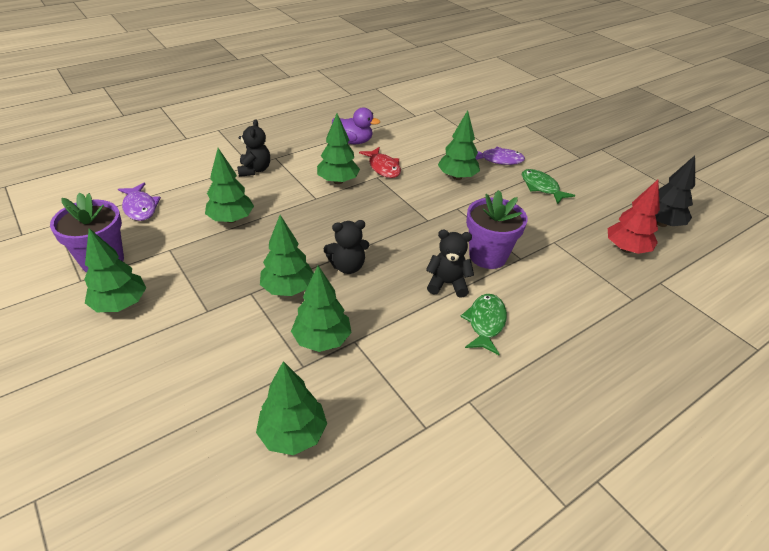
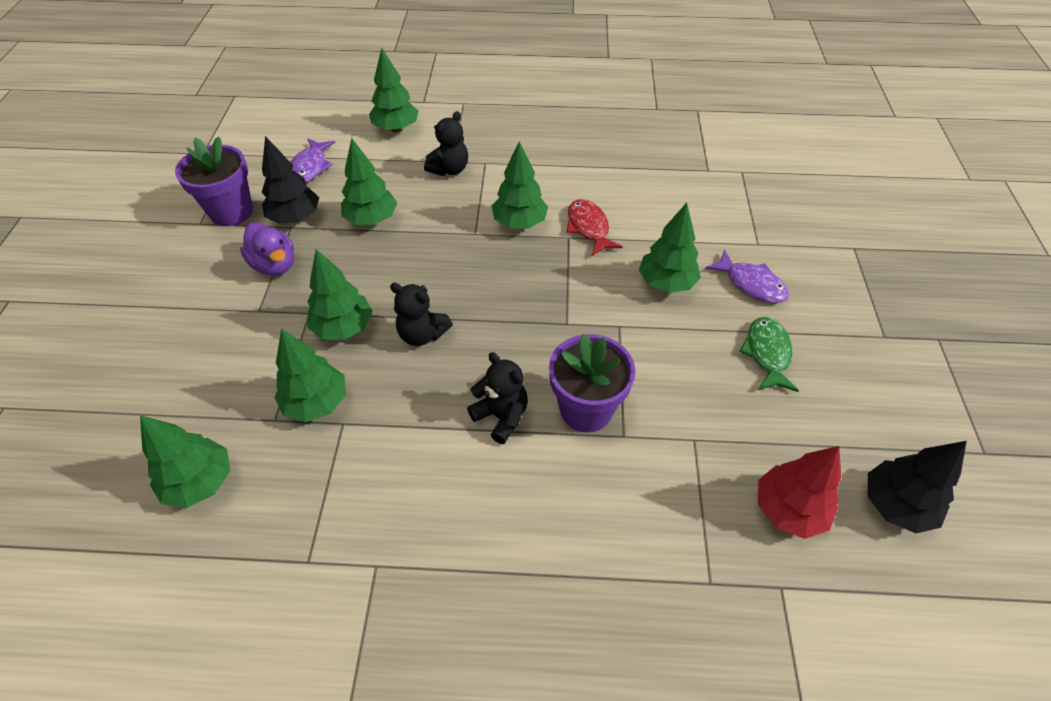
camera: 40 degrees right, 10 degrees up
(120, 304) = (204, 264): green tree -> green tree (396, 128)
(166, 242) = (295, 217): none -> black tree
(353, 141) = (590, 177): purple duck -> purple duck (275, 265)
(383, 167) = (589, 228): red fish -> red fish turned 150 degrees clockwise
(485, 323) = (490, 490): green fish -> none

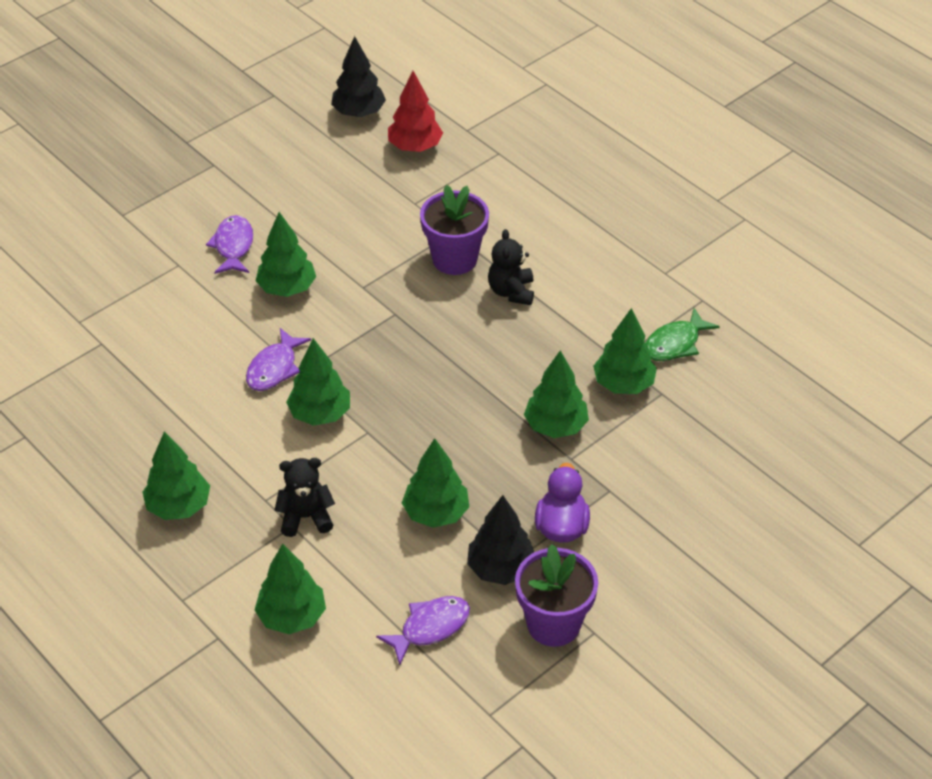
camera: 135 degrees left, 5 degrees down
(200, 482) = (738, 386): green tree -> green tree (178, 506)
(422, 334) = (503, 379): black teddy bear -> none
(589, 228) = (274, 368): red fish -> purple fish
(767, 353) = (299, 207): green fish -> green fish (675, 343)

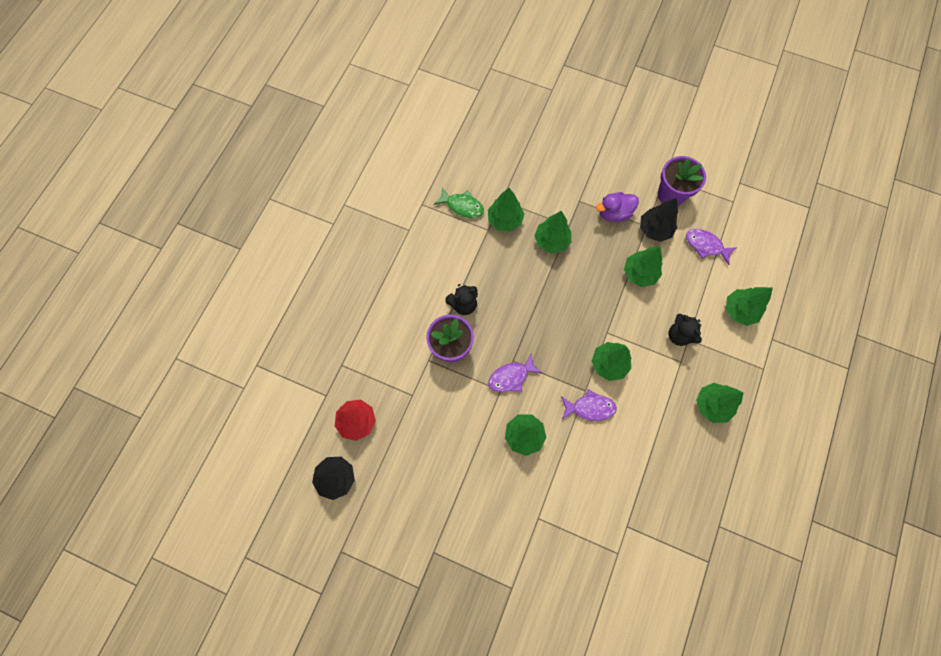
camera: 115 degrees left, 25 degrees up
(233, 246) = (504, 491): purple fish -> purple fish (511, 377)

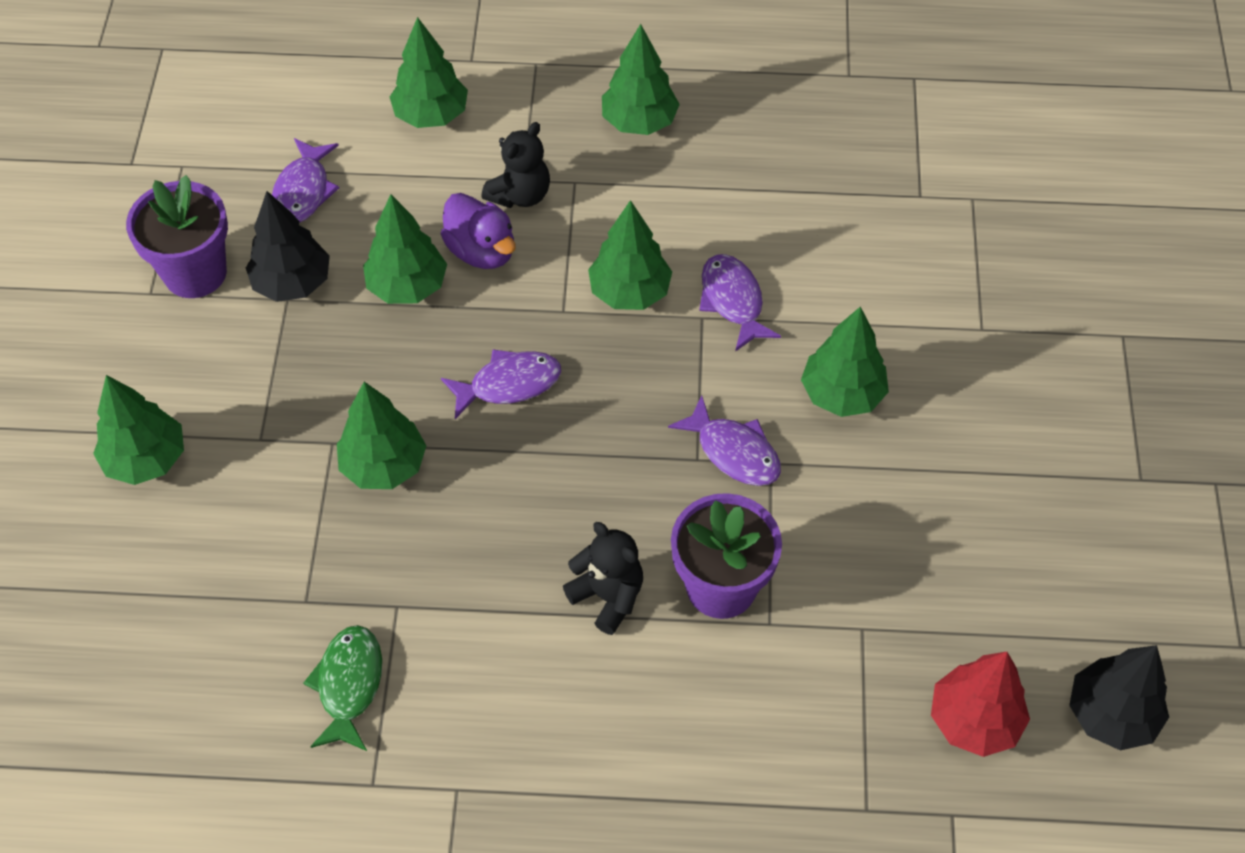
camera: 110 degrees left, 15 degrees down
(505, 220) = (359, 577): green tree -> green tree (146, 459)
(575, 298) = (509, 384): none -> purple fish
(614, 213) = (273, 365): purple duck -> purple duck (481, 251)

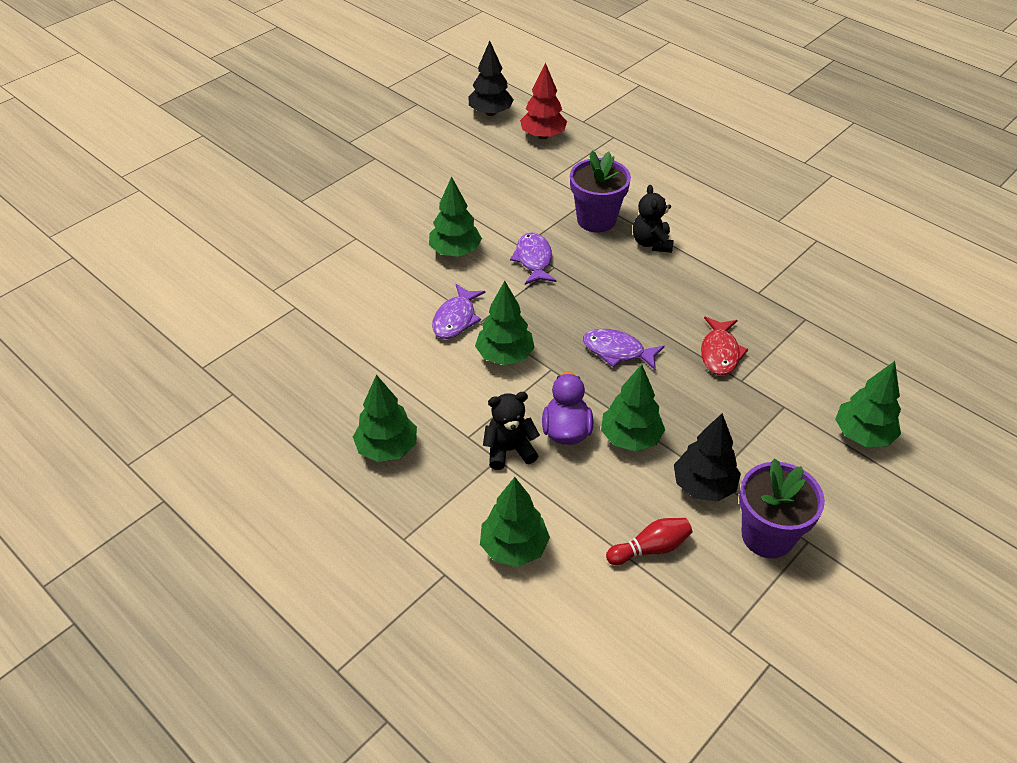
camera: 140 degrees left, 10 degrees down
(303, 191) = (650, 548): purple fish -> red bowling pin
(349, 685) = (804, 277): green fish -> none
(384, 466) = (720, 353): green tree -> red fish

